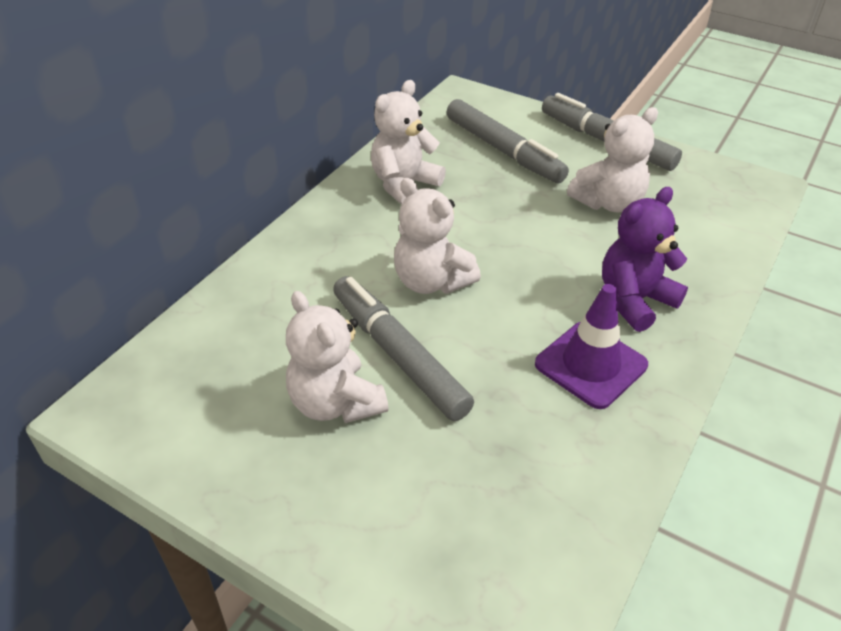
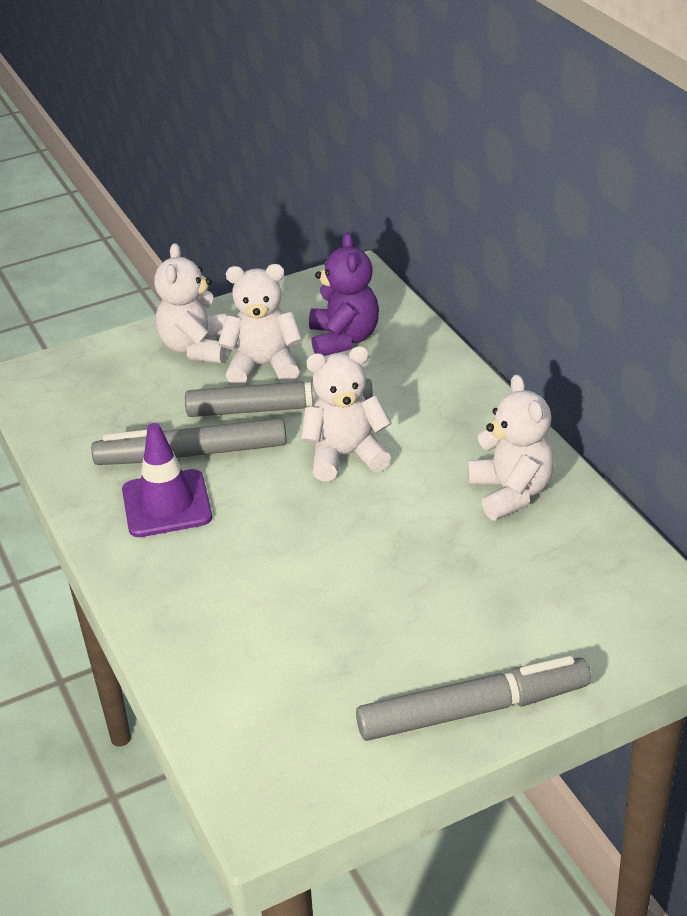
camera: 125 degrees right, 5 degrees down
(503, 150) = (523, 600): grey marker -> grey marker (192, 454)
(608, 203) = (352, 637): white teddy bear -> white teddy bear (196, 348)
(634, 300) = (203, 571): purple teddy bear -> purple teddy bear (343, 339)

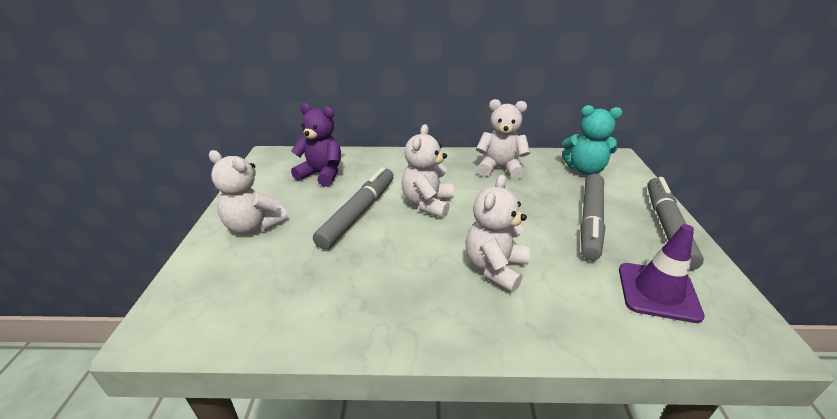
camera: 65 degrees left, 5 degrees down
(166, 504) = (410, 290): purple traffic cone -> purple traffic cone (658, 292)
(192, 454) = (366, 261): grey marker -> grey marker (590, 221)
(263, 366) = (310, 206): white teddy bear -> white teddy bear (495, 268)
(597, 589) = (584, 170): none -> turquoise teddy bear

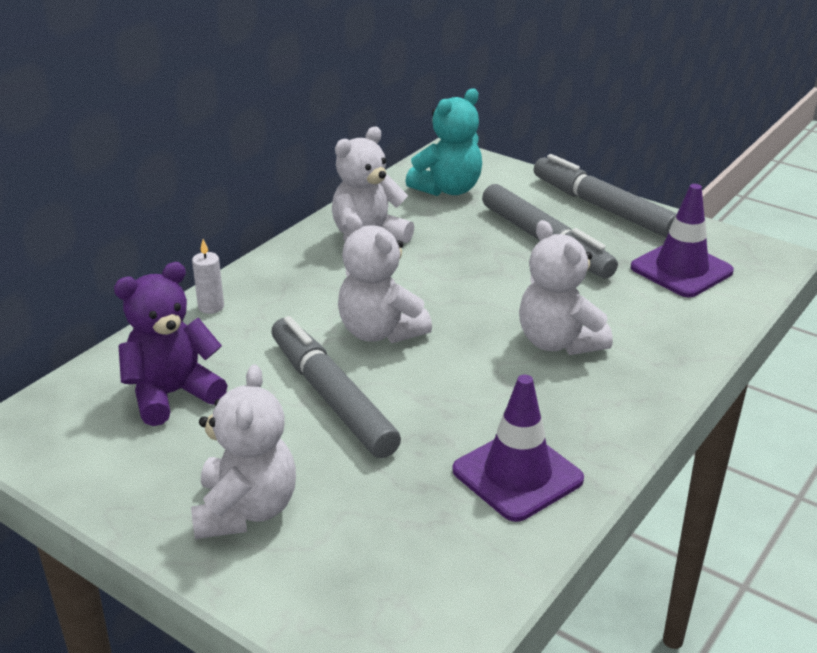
camera: 55 degrees left, 0 degrees up
(253, 226) = (246, 510): white teddy bear -> white teddy bear turned 60 degrees counterclockwise
(346, 305) = (517, 475): none -> purple traffic cone
(393, 156) = (211, 307): none -> white candle

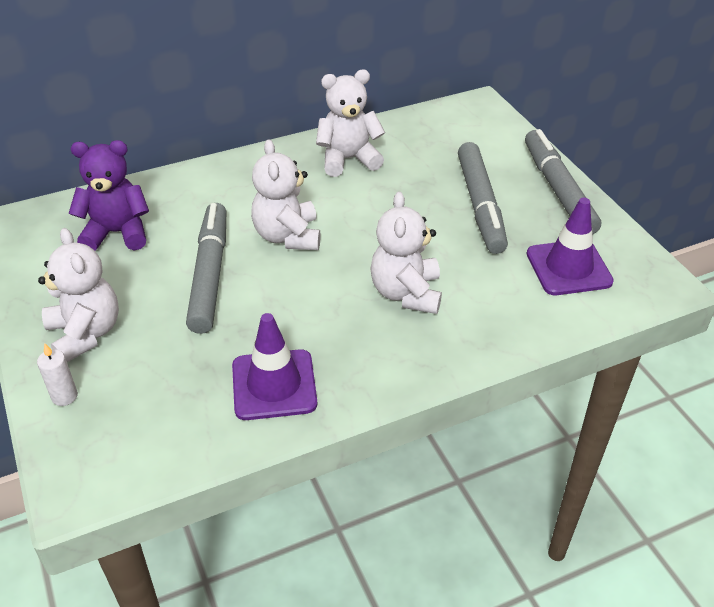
camera: 30 degrees right, 10 degrees up
(211, 307) = (197, 176): white candle -> white candle (64, 396)
(246, 510) = (86, 333): white teddy bear -> white teddy bear turned 60 degrees counterclockwise
(448, 189) = (448, 134): turquoise teddy bear -> none

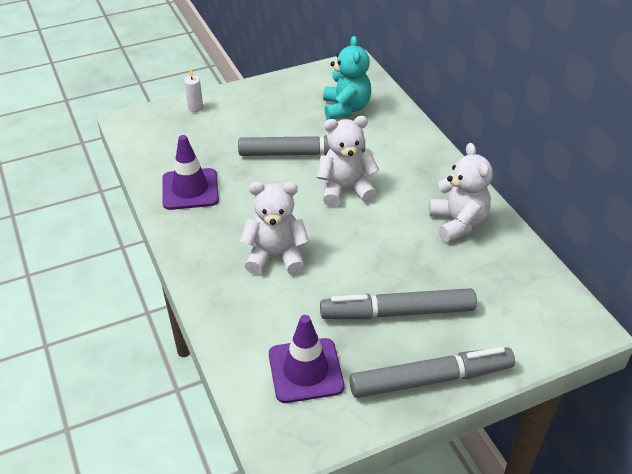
camera: 90 degrees right, 0 degrees up
(86, 333) = (246, 108): white teddy bear -> none
(117, 233) = (346, 108): purple teddy bear -> turquoise teddy bear

